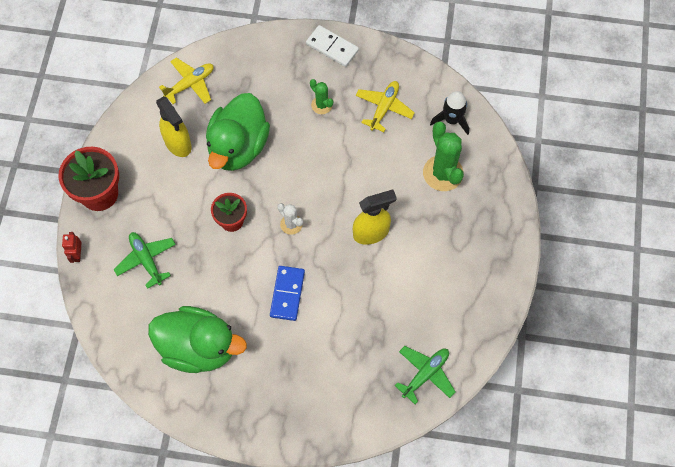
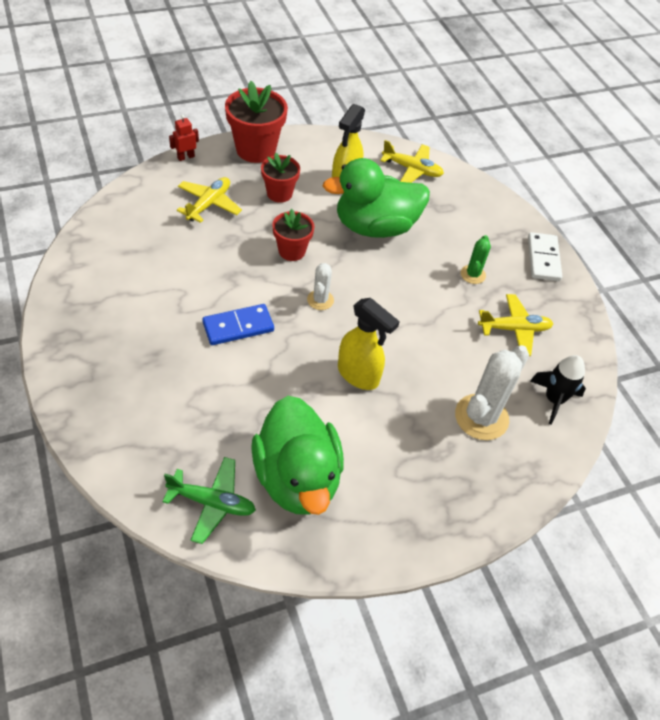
camera: 55 degrees right, 15 degrees down
(146, 260) = (209, 204): green plane -> yellow plane
(163, 200) = (279, 193): none -> red flower pot
(199, 347) = (136, 276): green duck -> green duck (297, 478)
(443, 173) = (481, 417): green cactus -> white cactus

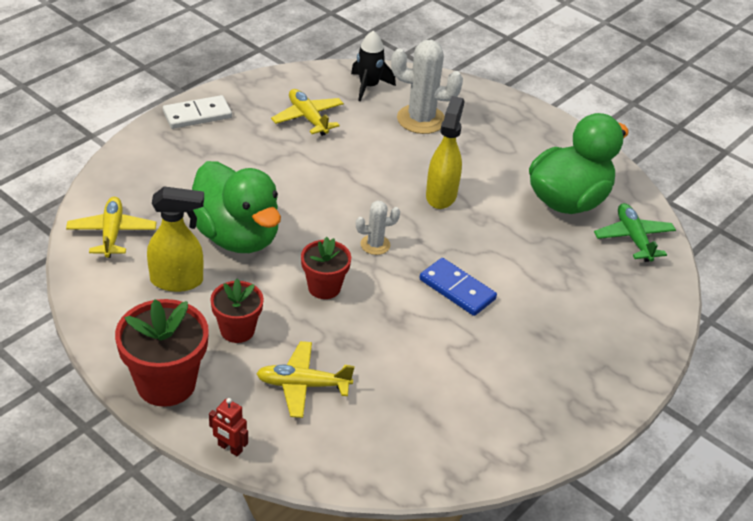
camera: 115 degrees left, 10 degrees down
(473, 274) = (256, 154): green cactus -> none

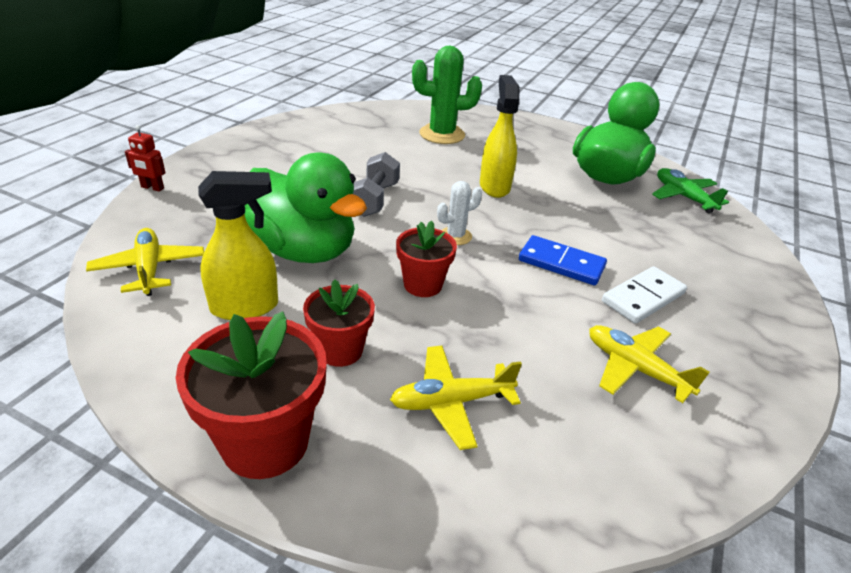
camera: 15 degrees left, 5 degrees down
(197, 115) = (224, 152): white domino -> white domino (643, 297)
(230, 448) = (390, 520): red robot -> red robot (152, 188)
(308, 118) = (337, 144): yellow plane -> yellow plane (635, 368)
(318, 192) = (374, 199): none -> grey dumbbell
(368, 86) = (383, 117): black rocket -> none
(421, 119) = (442, 134): white cactus -> green cactus

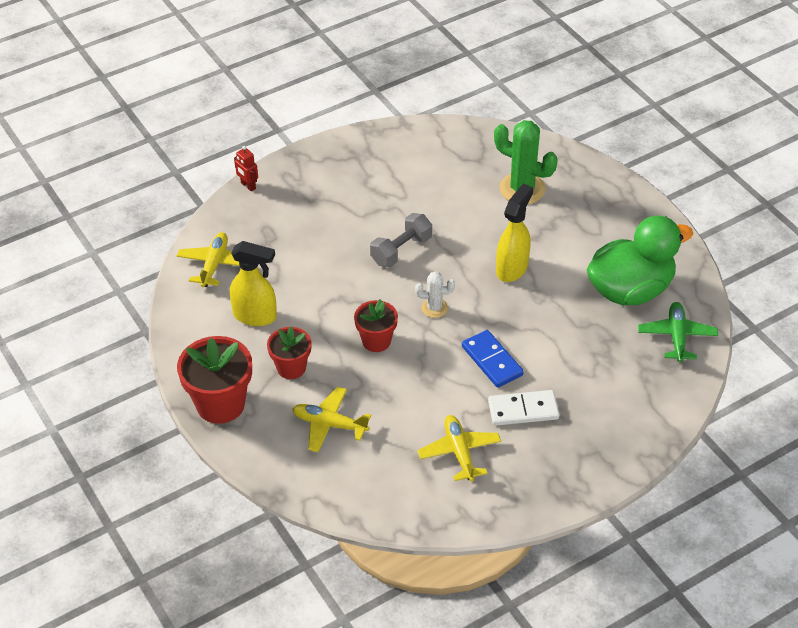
camera: 35 degrees right, 10 degrees up
(303, 250) = (317, 282): green duck -> none

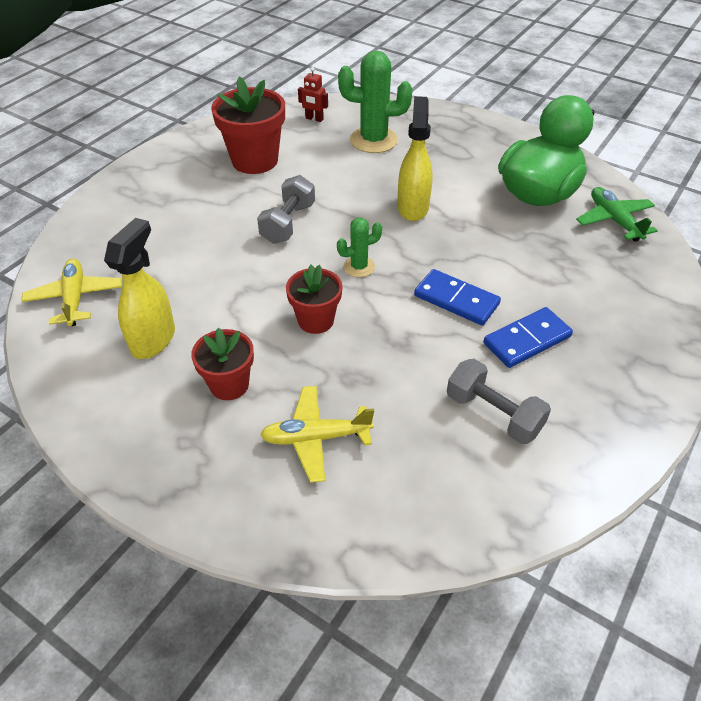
camera: 25 degrees left, 0 degrees up
(220, 404) = (156, 464): red flower pot -> red flower pot (255, 160)
(248, 186) = (82, 209): red robot -> red robot (314, 119)
(255, 316) = (153, 339): yellow spray bottle -> yellow spray bottle turned 60 degrees counterclockwise
(434, 308) = (359, 267): white cactus -> green cactus
(459, 452) = (493, 414): yellow plane -> grey dumbbell
(523, 410) = (527, 340): white domino -> blue domino

